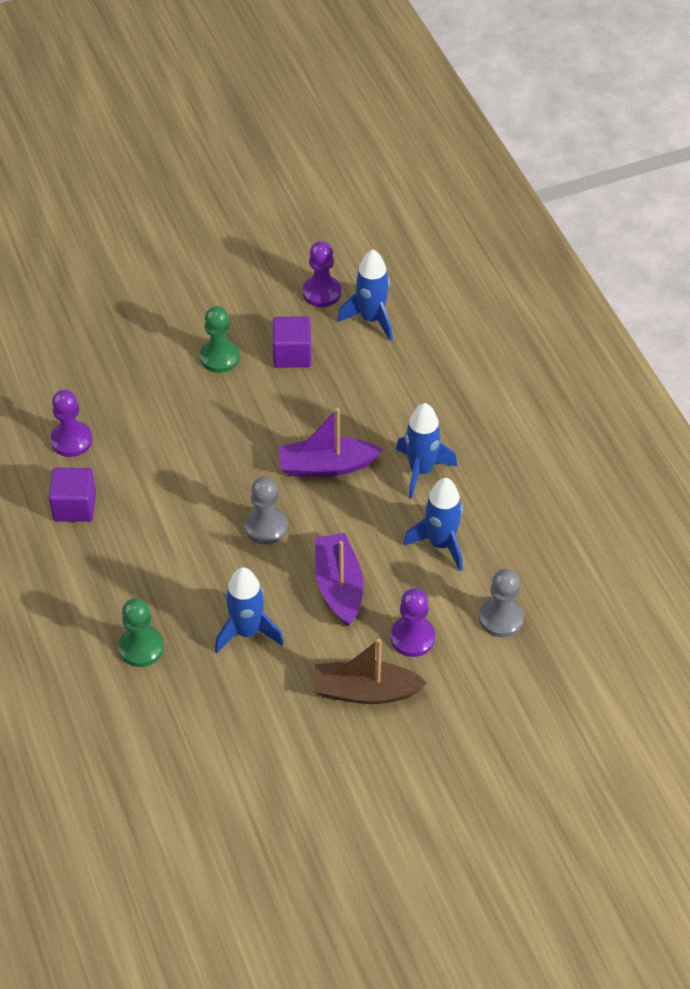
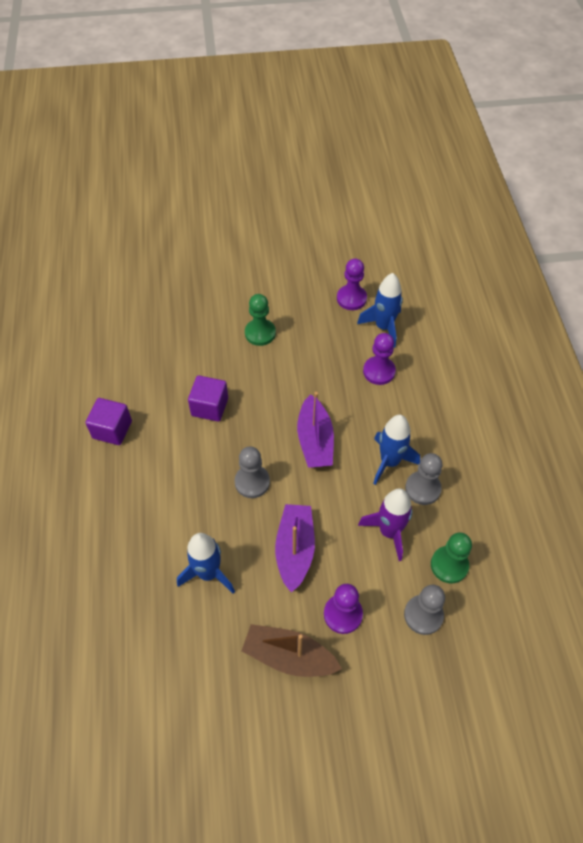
camera: 15 degrees right, 5 degrees up
(71, 440) = (129, 375): purple pawn -> purple pawn (379, 371)
(141, 647) = (120, 566): green pawn -> green pawn (449, 565)
(292, 354) = (315, 342): purple cube -> purple cube (210, 407)
(326, 466) = (315, 440): purple boat -> purple boat turned 105 degrees counterclockwise
(441, 544) = (389, 531): blue rocket -> purple rocket
(467, 491) = (422, 488): none -> grey pawn

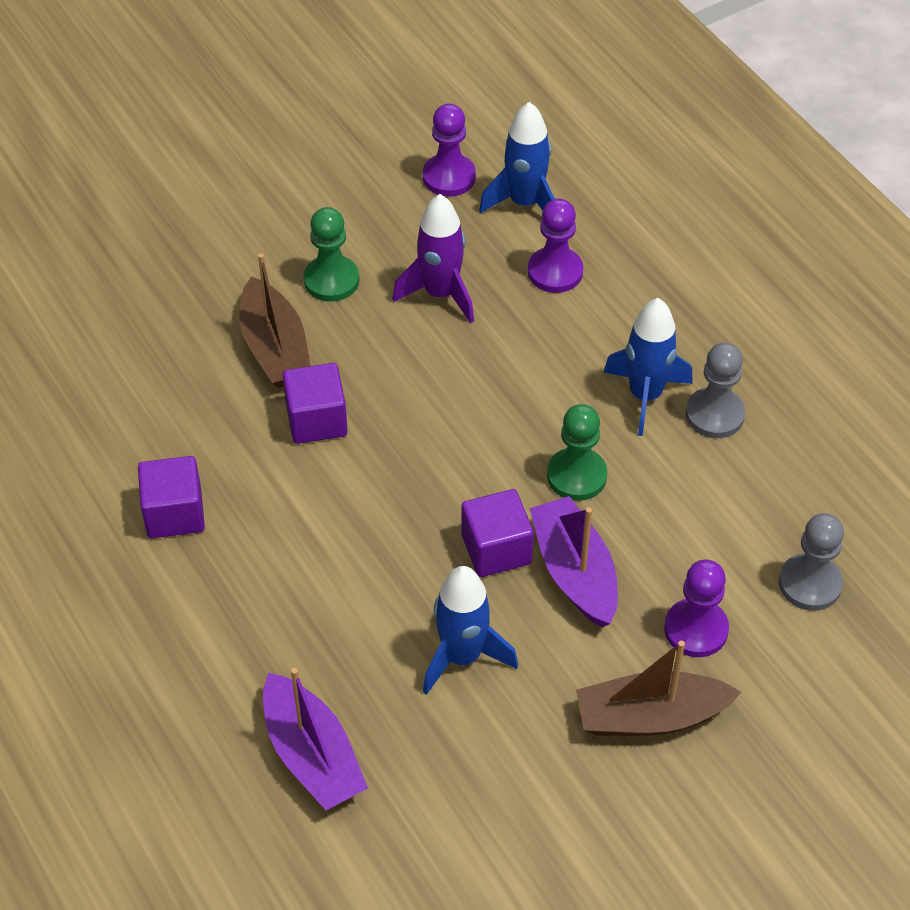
camera: 25 degrees left, 5 degrees down
(211, 359) = (275, 348): none -> brown boat
(252, 482) = (452, 504): grey pawn -> none
(260, 518) = (496, 549): none -> purple cube
(315, 440) = (514, 408): purple boat -> purple boat (312, 755)
(389, 531) = (699, 492): purple rocket -> purple rocket (440, 294)
(449, 565) = (809, 503): green pawn -> green pawn (576, 476)

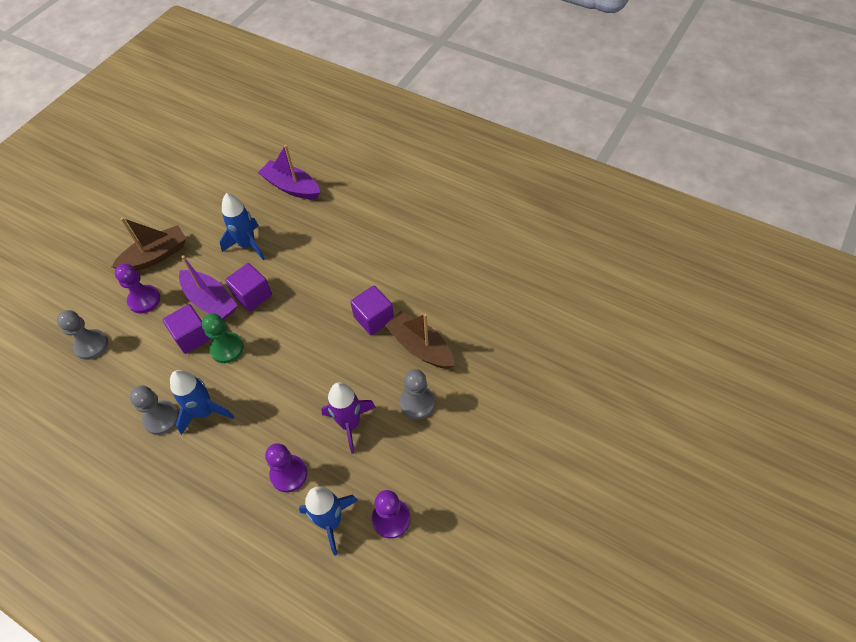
camera: 155 degrees right, 5 degrees up
(174, 513) = (410, 247): purple cube -> purple cube (192, 336)
(331, 280) = (417, 403): green pawn -> grey pawn

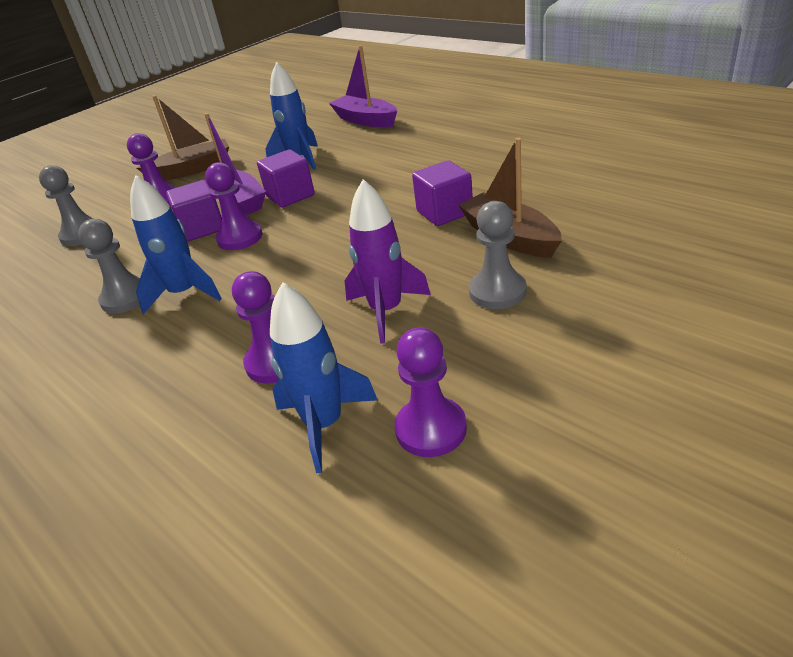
camera: 15 degrees right, 20 degrees down
(227, 348) = (240, 238): green pawn -> purple pawn

